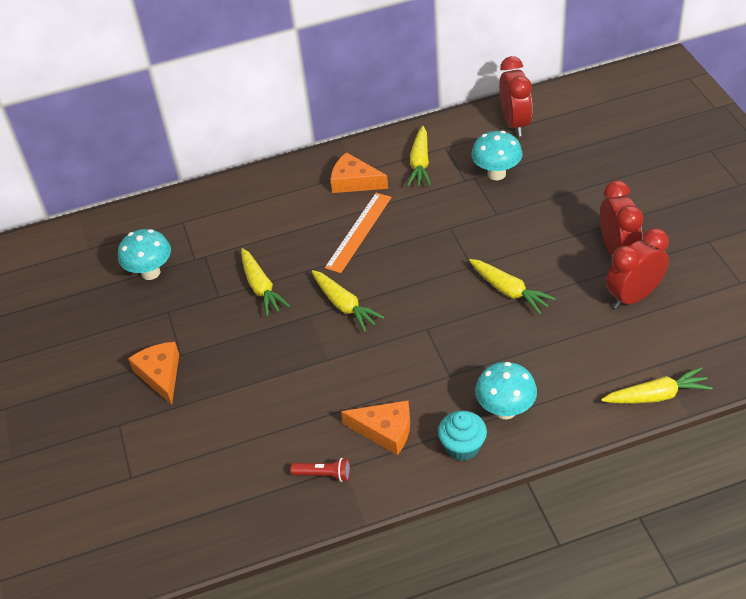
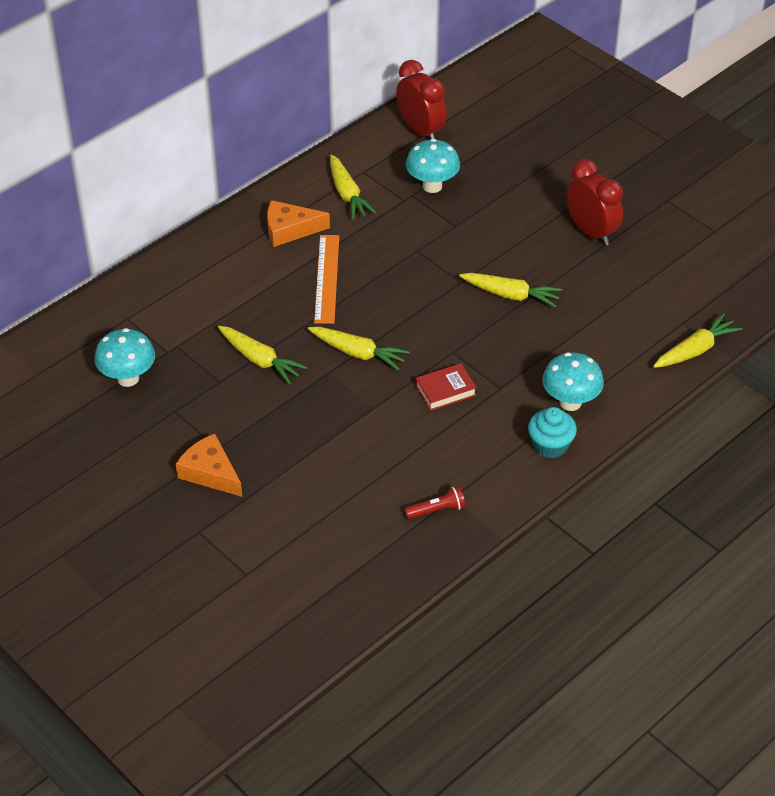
camera: 30 degrees left, 0 degrees up
(385, 430) = (470, 454): orange cheese -> none
(398, 363) = (445, 390): none -> red book
(633, 296) = (628, 269): red clock -> none

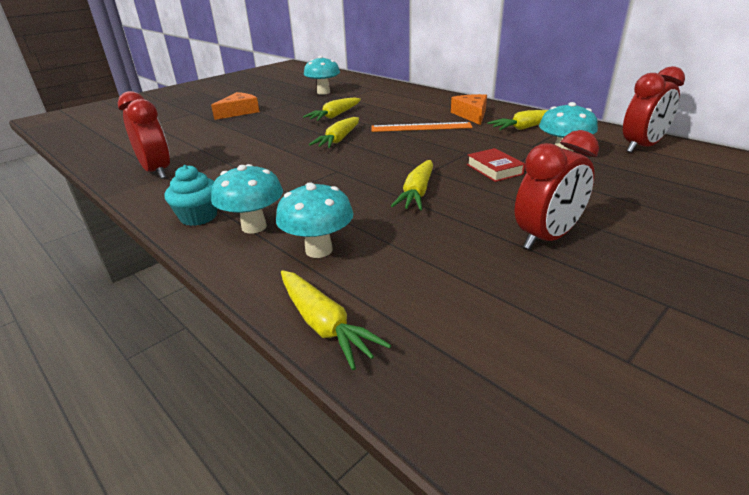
camera: 90 degrees right, 15 degrees down
(437, 510) = (157, 171): red flashlight -> red clock
(445, 390) = (289, 169): red book -> red book (494, 169)
(608, 357) = (319, 250): none -> turquoise mushroom

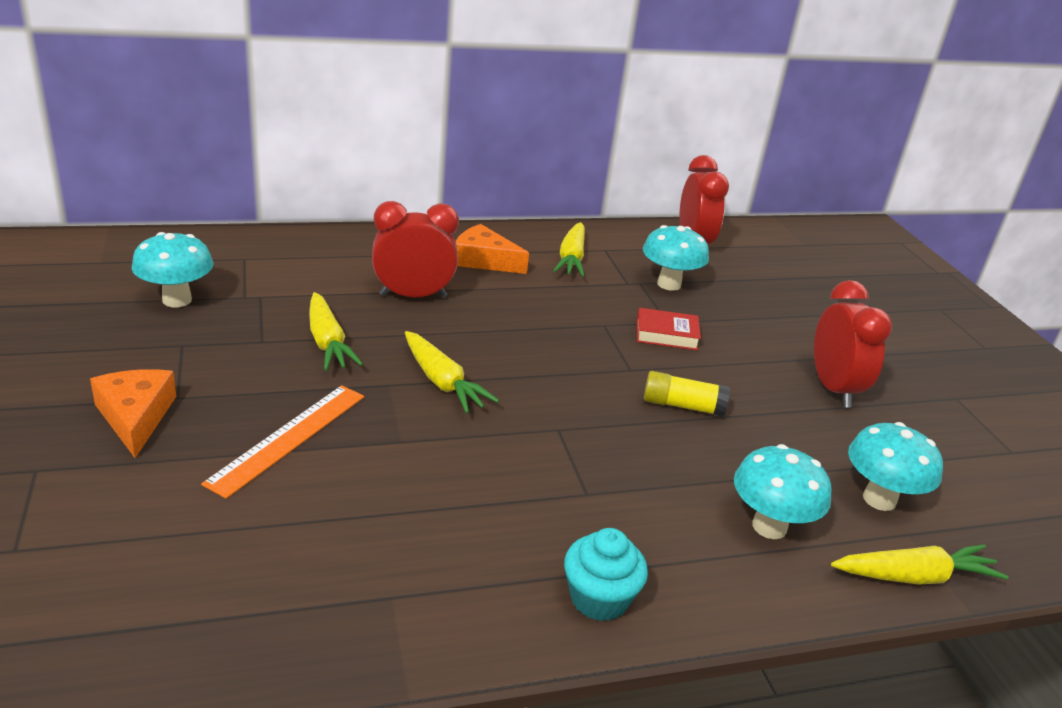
camera: 65 degrees left, 0 degrees up
(157, 171) = (353, 602): red clock -> red clock (413, 296)
(254, 227) = (673, 556): turquoise mushroom -> turquoise mushroom (879, 499)
(417, 193) = (682, 405): yellow carrot -> yellow glue stick
(421, 127) = (479, 308): orange ruler -> orange ruler (288, 438)

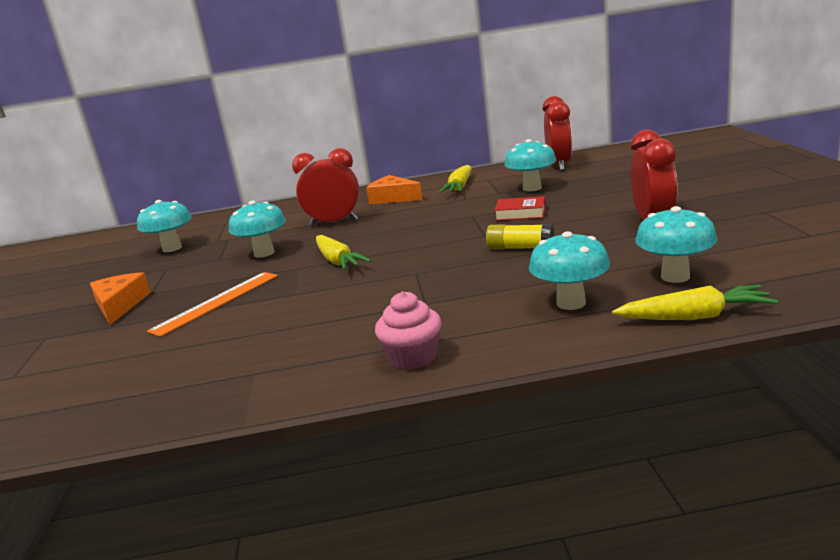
camera: 15 degrees right, 10 degrees down
(327, 342) = (264, 253): yellow carrot -> turquoise mushroom
(599, 598) = (413, 357): turquoise cupcake -> pink cupcake

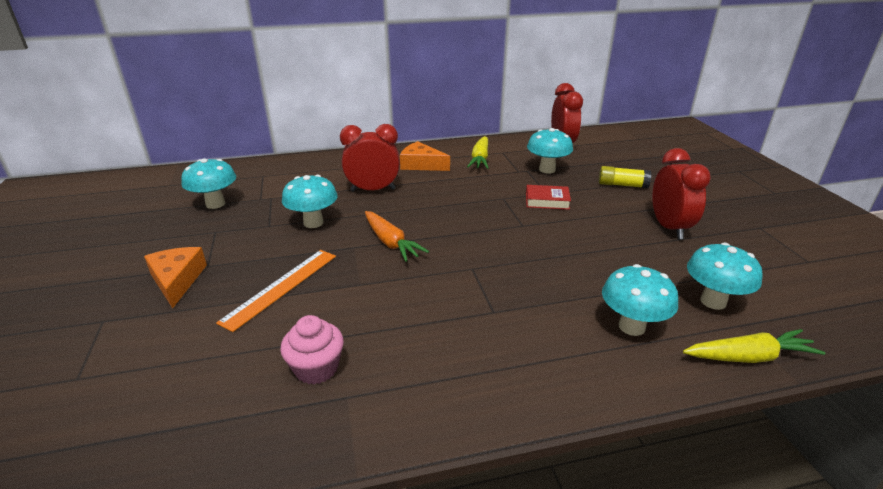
camera: 10 degrees left, 10 degrees up
(338, 261) = (391, 243): yellow carrot -> orange carrot
(413, 357) = (505, 388): pink cupcake -> pink cupcake (316, 368)
(520, 248) = (561, 246): yellow glue stick -> yellow glue stick (622, 185)

